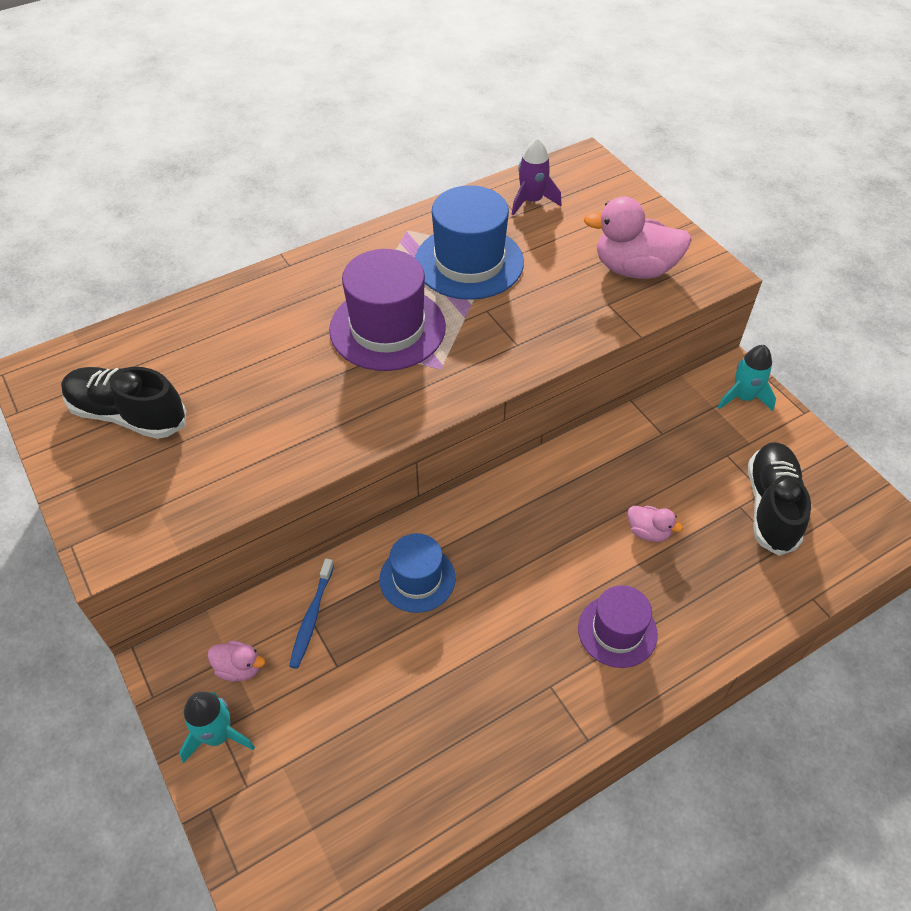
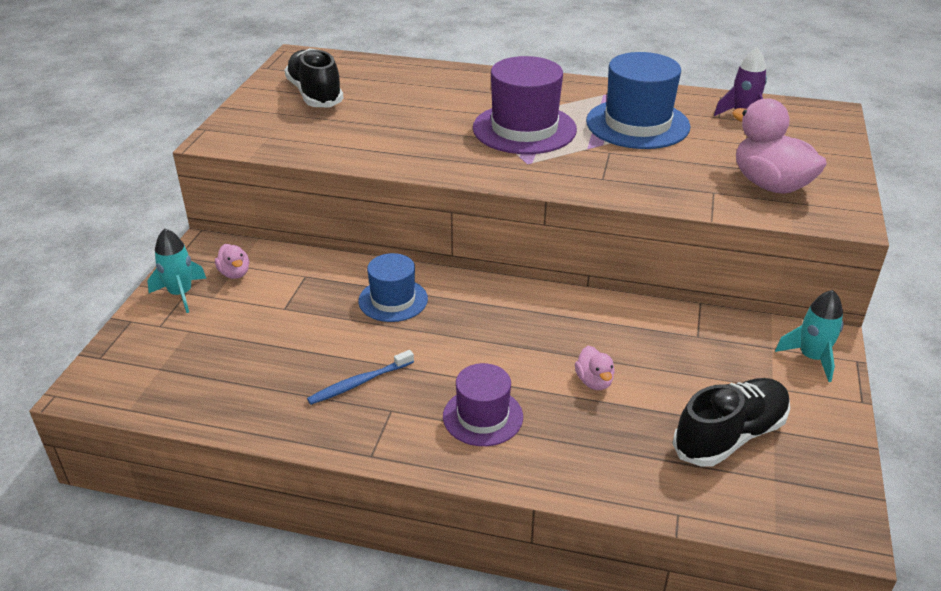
camera: 45 degrees right, 15 degrees down
(311, 618) = (305, 277): blue toothbrush -> blue toothbrush (359, 383)

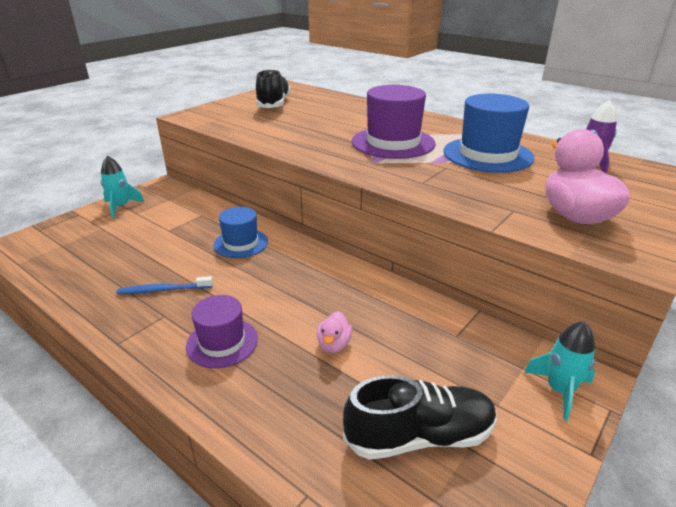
camera: 25 degrees right, 5 degrees down
(235, 273) = (163, 203): pink duck -> none

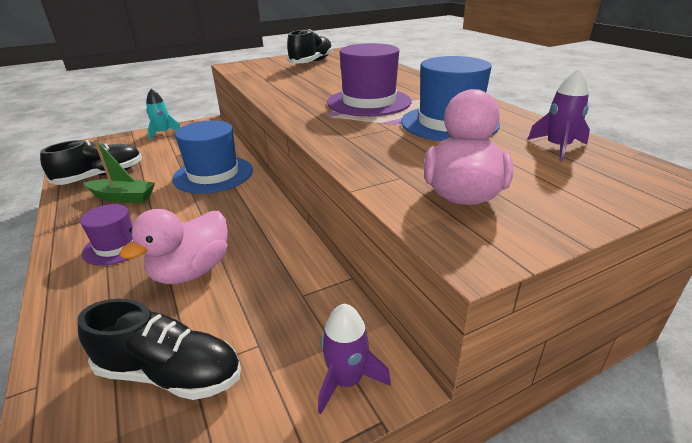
camera: 25 degrees right, 0 degrees up
(102, 272) = (101, 176): none -> black shoe
(163, 290) = (123, 197): blue toothbrush -> green boat
(241, 243) = (213, 174): blue hat -> blue hat, size x1.64
(334, 344) = (192, 271): pink duck -> pink duck, size x2.06
(560, 390) = (347, 380): turquoise rocket -> purple rocket

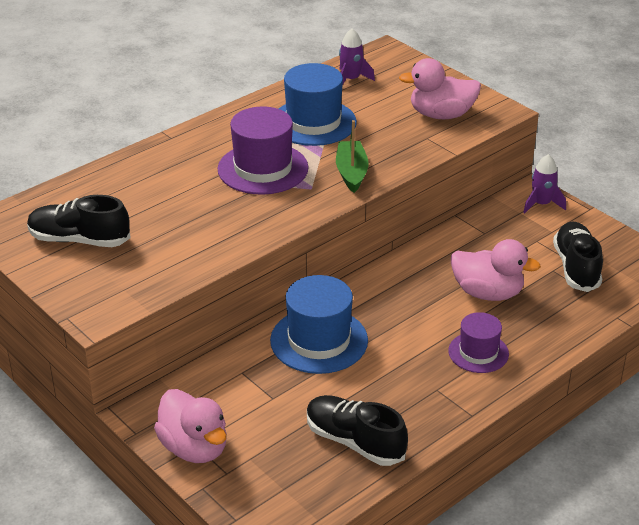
camera: 105 degrees left, 5 degrees up
(123, 197) = (396, 393): green boat -> green boat (351, 173)
(163, 133) = (194, 448): turquoise rocket -> pink duck

